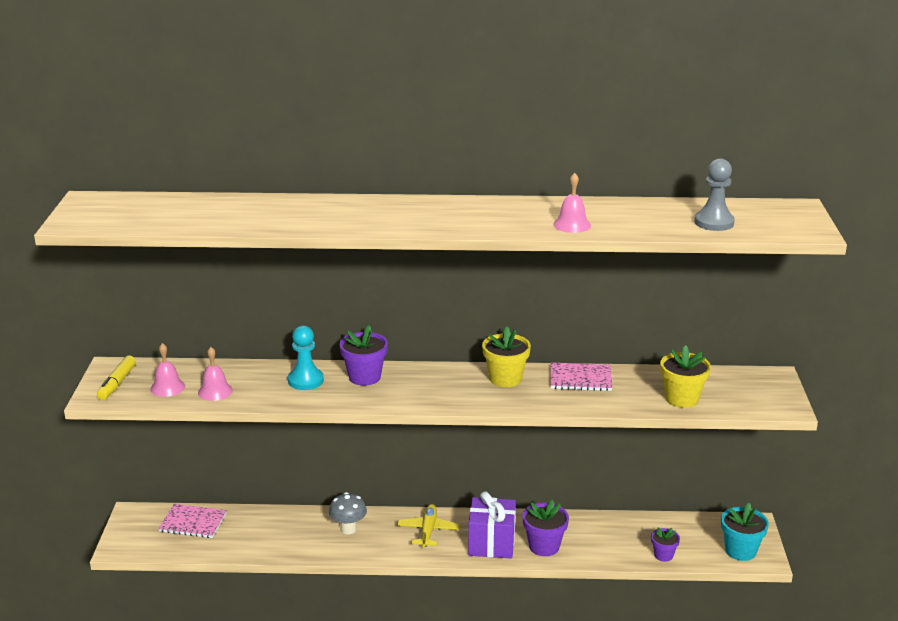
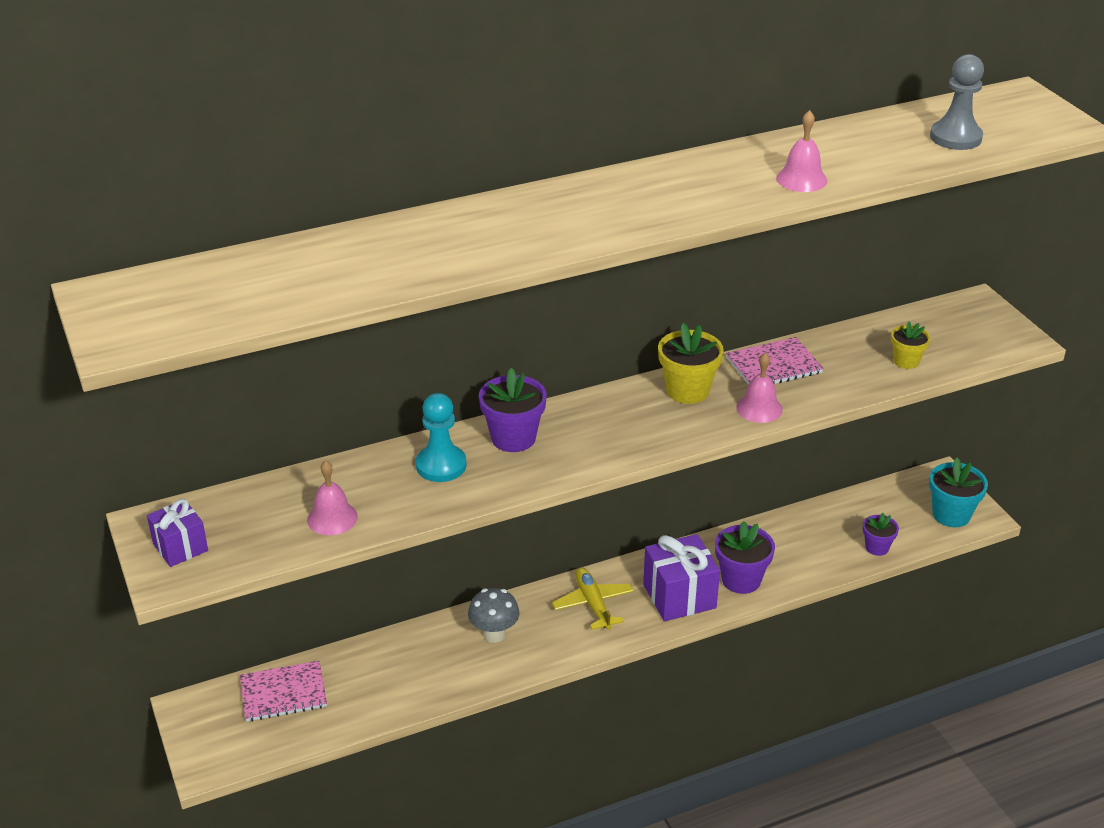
camera: 25 degrees left, 10 degrees up
(117, 383) = (180, 547): yellow marker -> purple gift
(167, 387) = (259, 532): pink bell -> pink bell (759, 408)
(682, 399) = (906, 361): yellow flower pot -> yellow flower pot, size x0.61

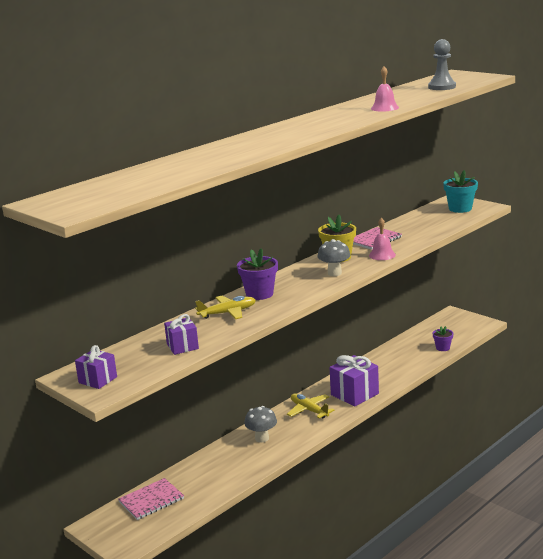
camera: 20 degrees left, 15 degrees down
(332, 518) = (182, 346): pink bell -> purple gift
(441, 465) = (228, 313): turquoise pawn -> yellow plane
(656, 427) = (334, 273): none -> grey mushroom
(741, 580) = (382, 379): purple flower pot -> none
(906, 361) = (439, 224): yellow flower pot -> none
(951, 515) = (469, 326): turquoise flower pot -> turquoise flower pot (460, 209)

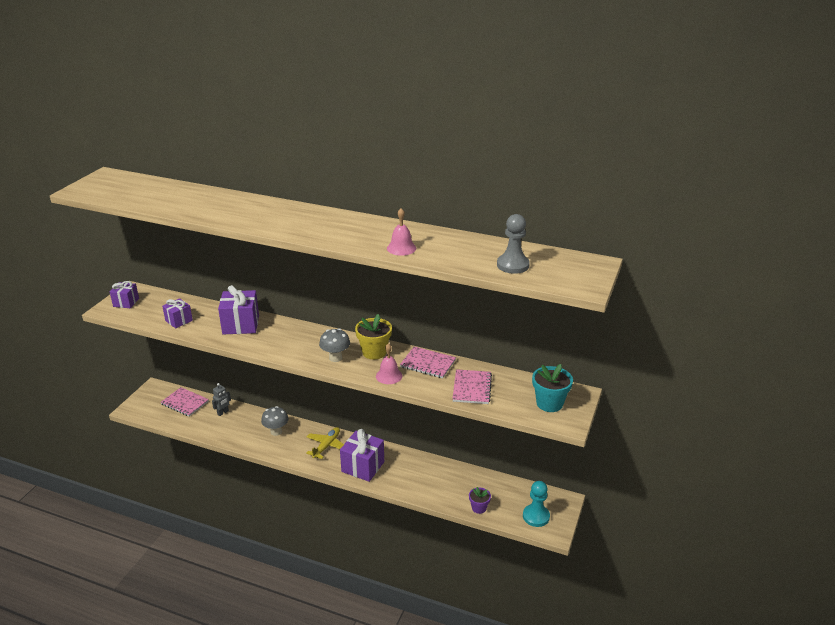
camera: 65 degrees right, 10 degrees up
(197, 472) = (223, 412): none -> grey robot
(228, 313) = (241, 325): yellow plane -> purple gift
(259, 294) = (280, 330): purple flower pot -> none
(422, 229) = (472, 388): none -> pink notebook
(464, 327) = (536, 516): none -> turquoise pawn

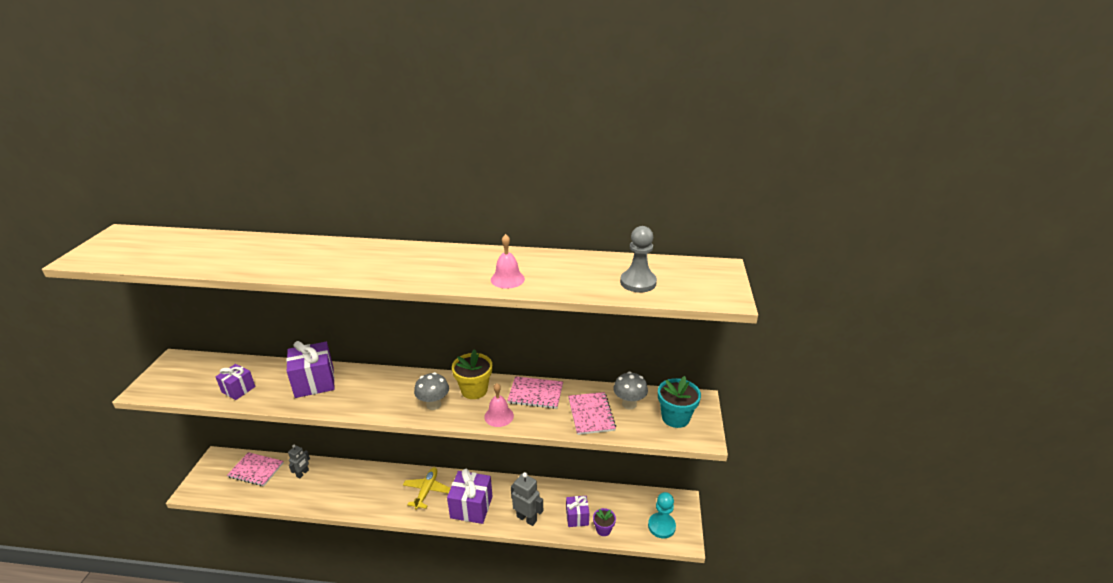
camera: 15 degrees left, 0 degrees up
(126, 302) = (168, 377): purple gift -> purple gift (577, 517)
(276, 431) = (367, 484): grey mushroom -> grey mushroom (629, 404)
(410, 485) = (527, 518): none -> grey robot

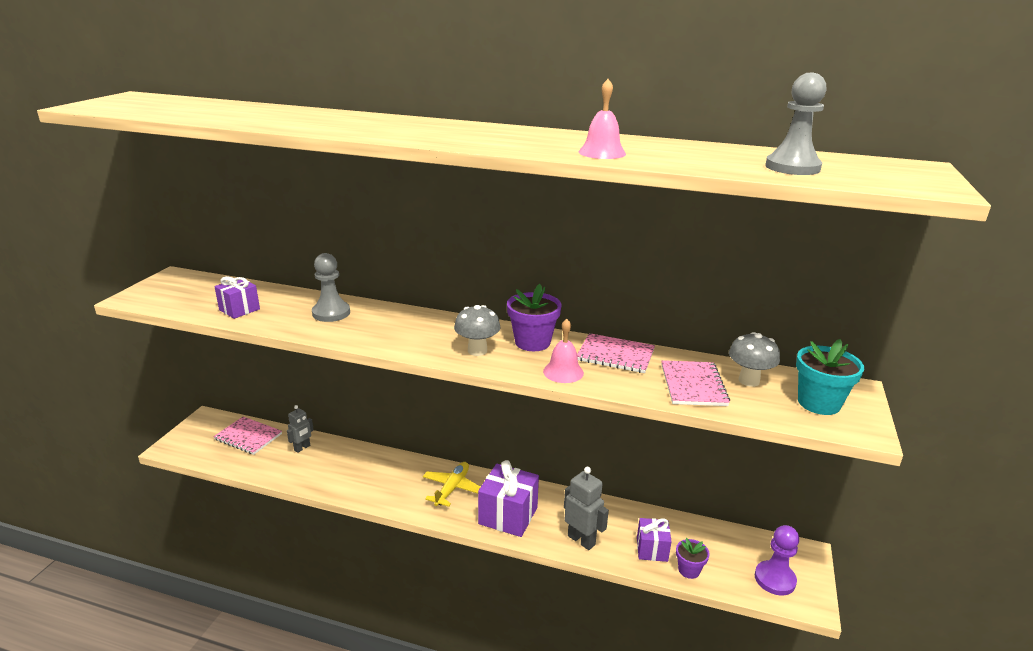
camera: 10 degrees right, 5 degrees down
(314, 382) = (331, 313): purple gift -> grey pawn
(474, 390) = (532, 342): yellow flower pot -> purple flower pot
(661, 526) = (774, 579): turquoise pawn -> purple pawn

